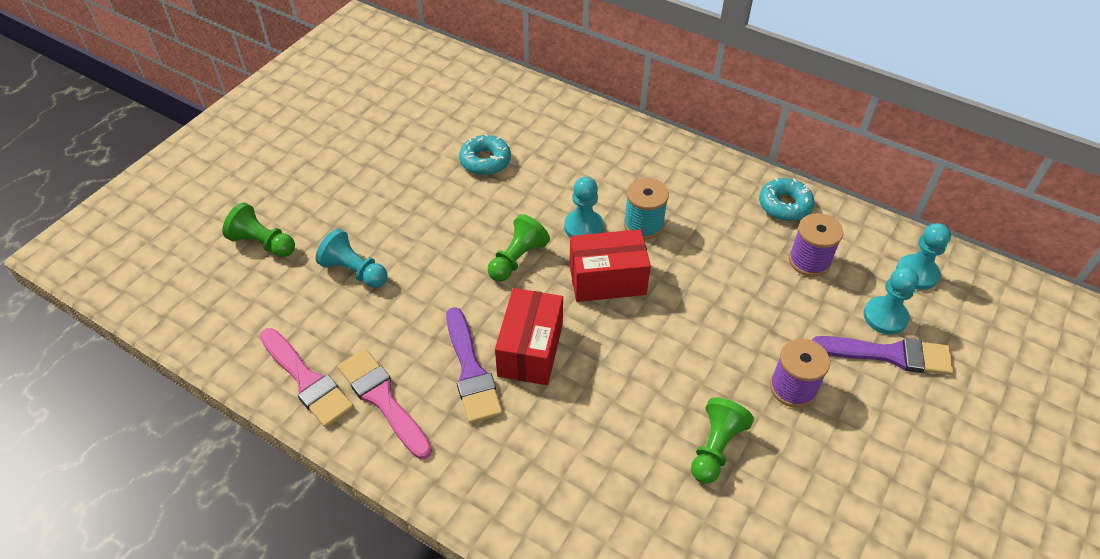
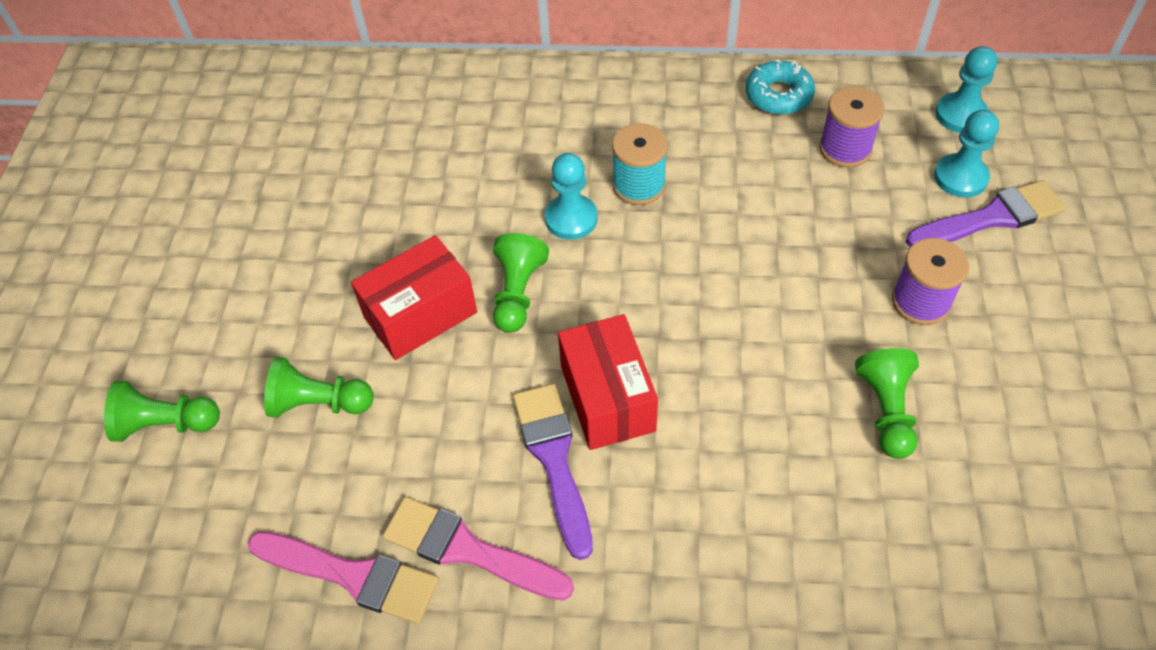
camera: 25 degrees left, 5 degrees up
(354, 271) = (319, 403): turquoise pawn -> green pawn
(471, 371) = (554, 459): purple brush -> purple brush turned 150 degrees counterclockwise
(485, 161) = (395, 187): turquoise donut -> none
(607, 280) = (641, 270): red box -> red box (420, 315)

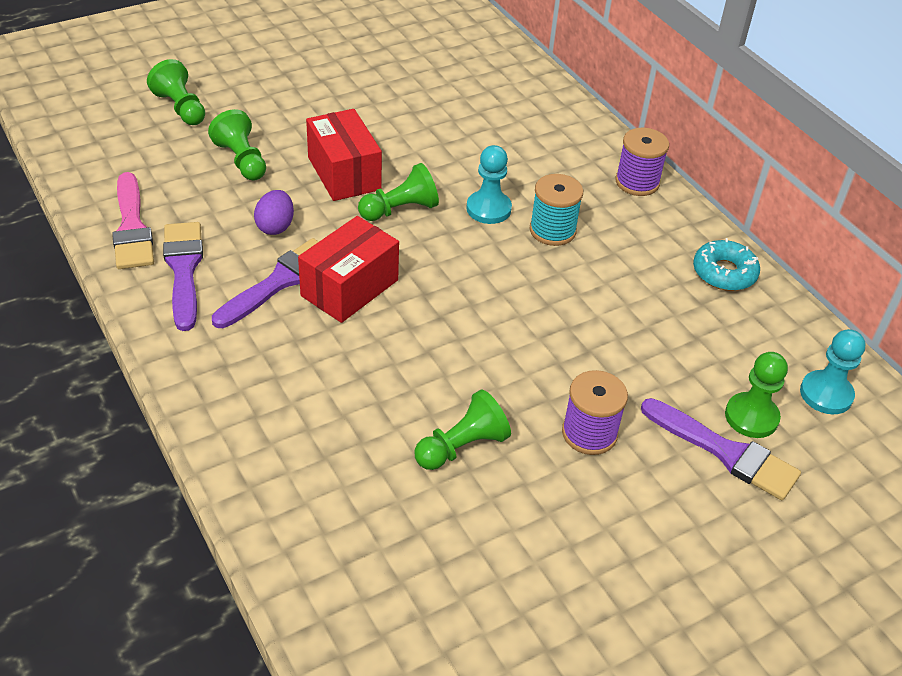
camera: 50 degrees right, 10 degrees down
(420, 315) = (344, 173): red box -> red box turned 45 degrees clockwise
(460, 422) = (275, 226): none -> purple egg
(468, 550) = (184, 269): pink brush -> purple brush
(845, 149) = (708, 332): purple spool -> purple spool (637, 182)
(960, 177) = (751, 417): turquoise pawn -> green pawn

